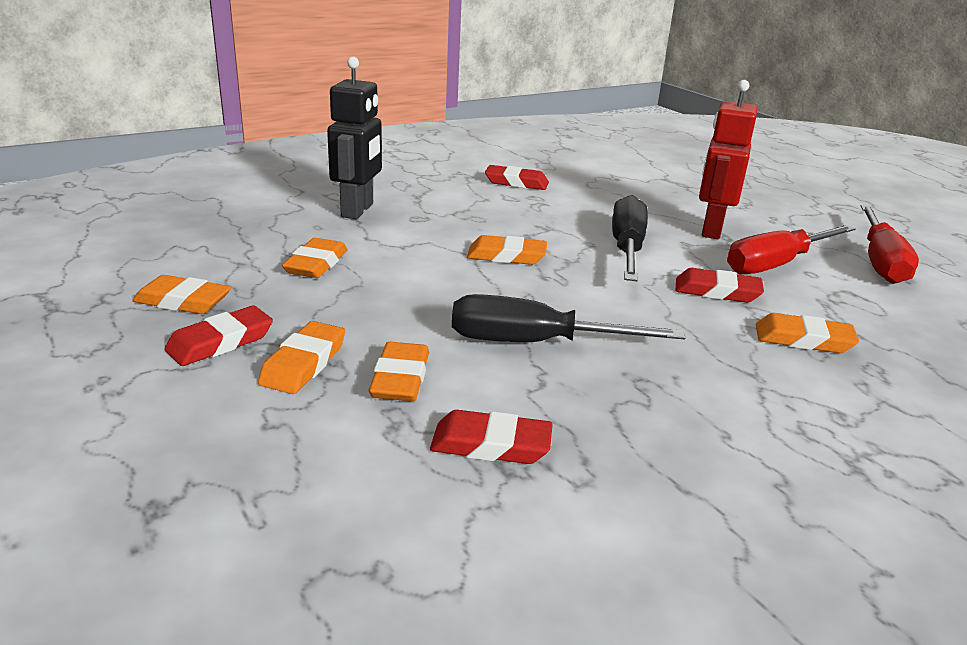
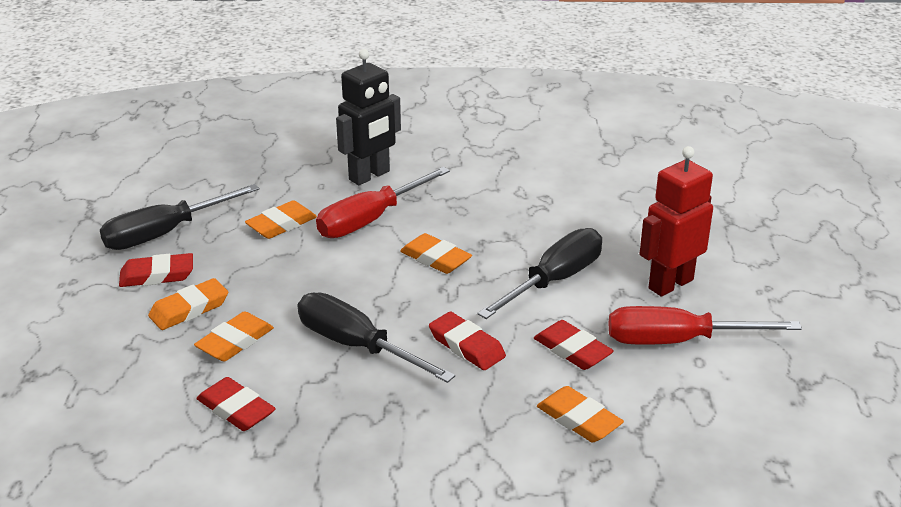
camera: 35 degrees right, 5 degrees up
(183, 301) = (165, 233): orange eraser -> black screwdriver
(516, 182) = (550, 175): red eraser -> red eraser (467, 346)
(880, 262) = (800, 372): red screwdriver -> red screwdriver (370, 220)

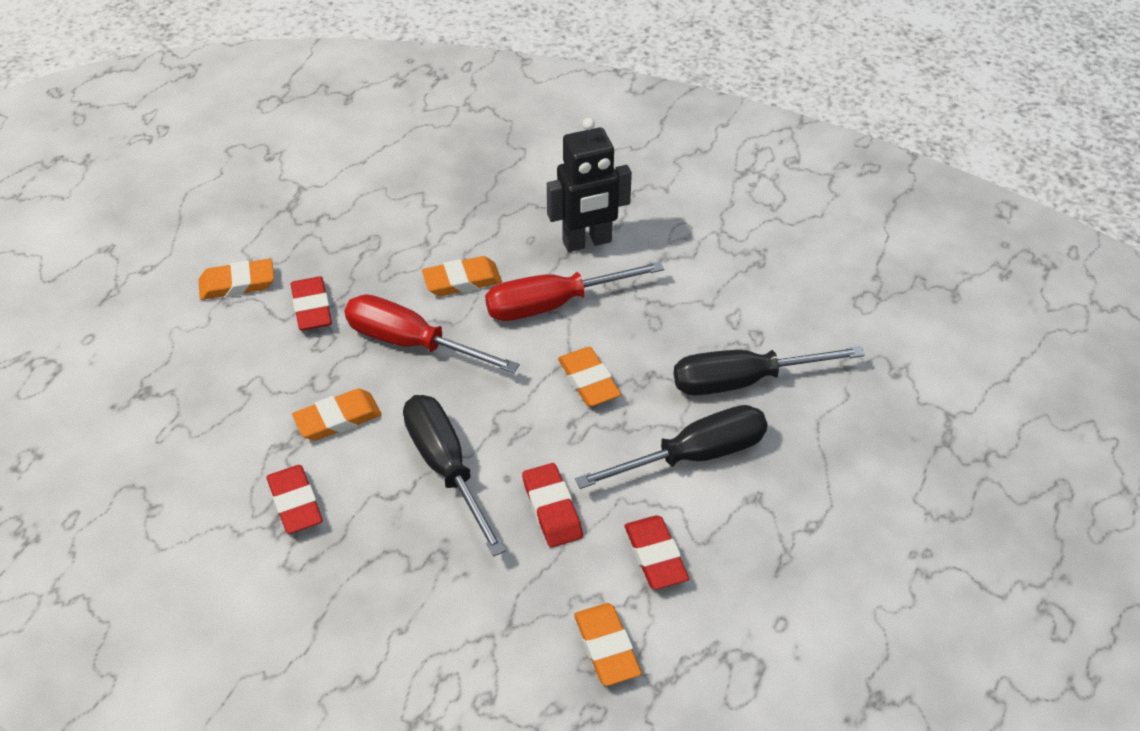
camera: 25 degrees right, 15 degrees up
(157, 275) = (311, 308): red eraser -> red eraser turned 60 degrees clockwise
(165, 233) = (346, 255): black screwdriver -> black screwdriver (743, 381)
(189, 309) = (318, 362): orange eraser -> orange eraser (237, 284)
(670, 284) = (817, 506): red robot -> none
(677, 341) = (774, 587): red screwdriver -> red screwdriver (411, 343)

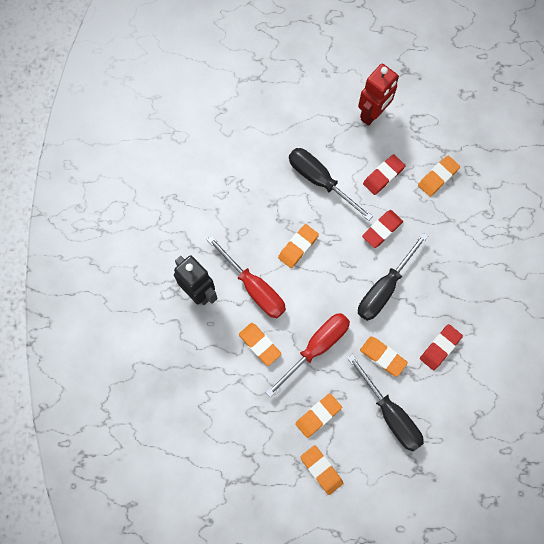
camera: 115 degrees left, 25 degrees up
(311, 308) = (318, 416): red eraser -> orange eraser
(411, 343) = (316, 347): red screwdriver -> red screwdriver turned 135 degrees counterclockwise
(743, 381) = (262, 175): black screwdriver -> black screwdriver (390, 414)
(795, 594) = (373, 114): none -> red robot

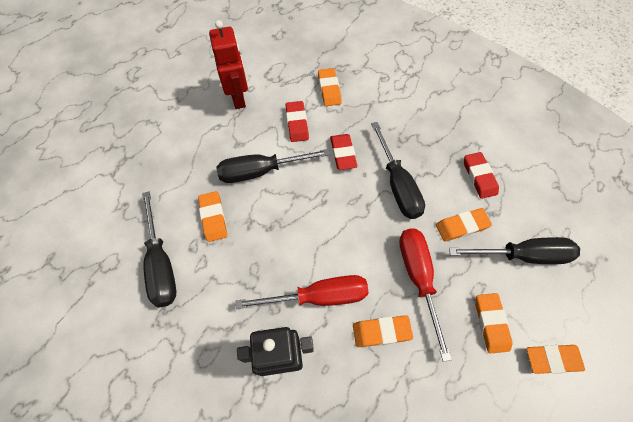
camera: 55 degrees left, 10 degrees down
(202, 169) = (161, 264): none -> black screwdriver
(298, 247) = (307, 229): orange eraser -> orange eraser (213, 218)

